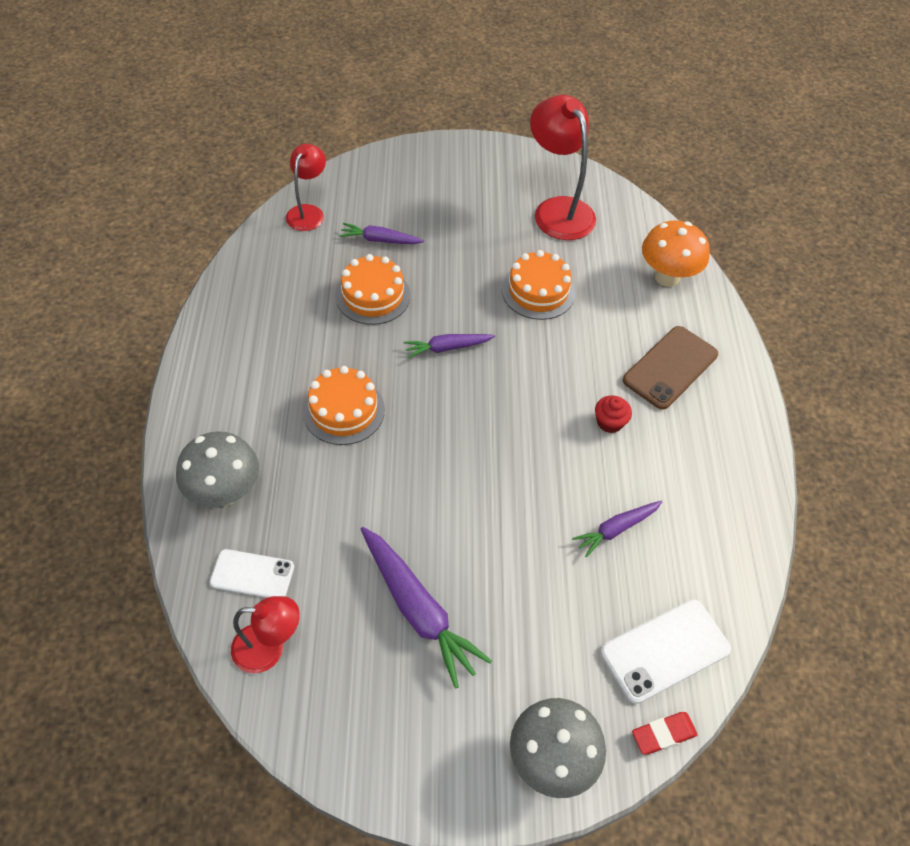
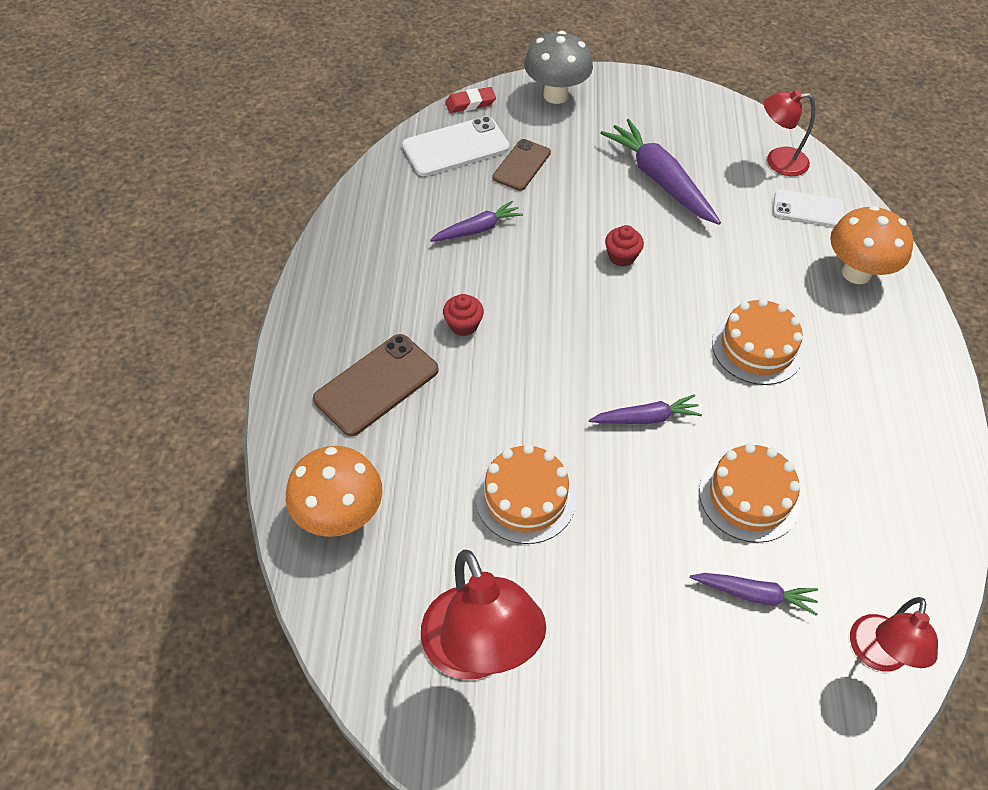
camera: 175 degrees left, 0 degrees up
(225, 492) = (856, 273): grey mushroom -> orange mushroom
(464, 502) = (621, 256): none -> red cupcake
(581, 624) = (521, 165): none -> brown phone

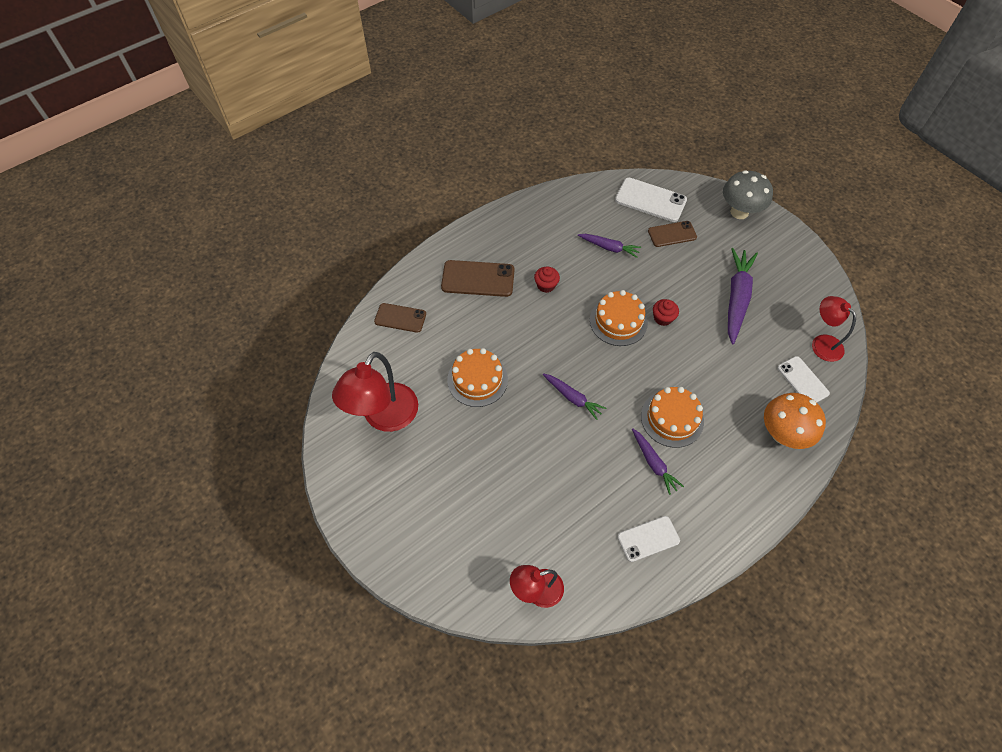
camera: 50 degrees right, 5 degrees up
(340, 516) = (400, 318): orange mushroom -> brown phone
(470, 103) = (687, 183): red eraser -> none
(749, 496) = (573, 474): orange cake -> orange cake (618, 321)
(754, 594) = (518, 512): purple carrot -> purple carrot (653, 463)
(890, 485) = (648, 539): none -> white phone

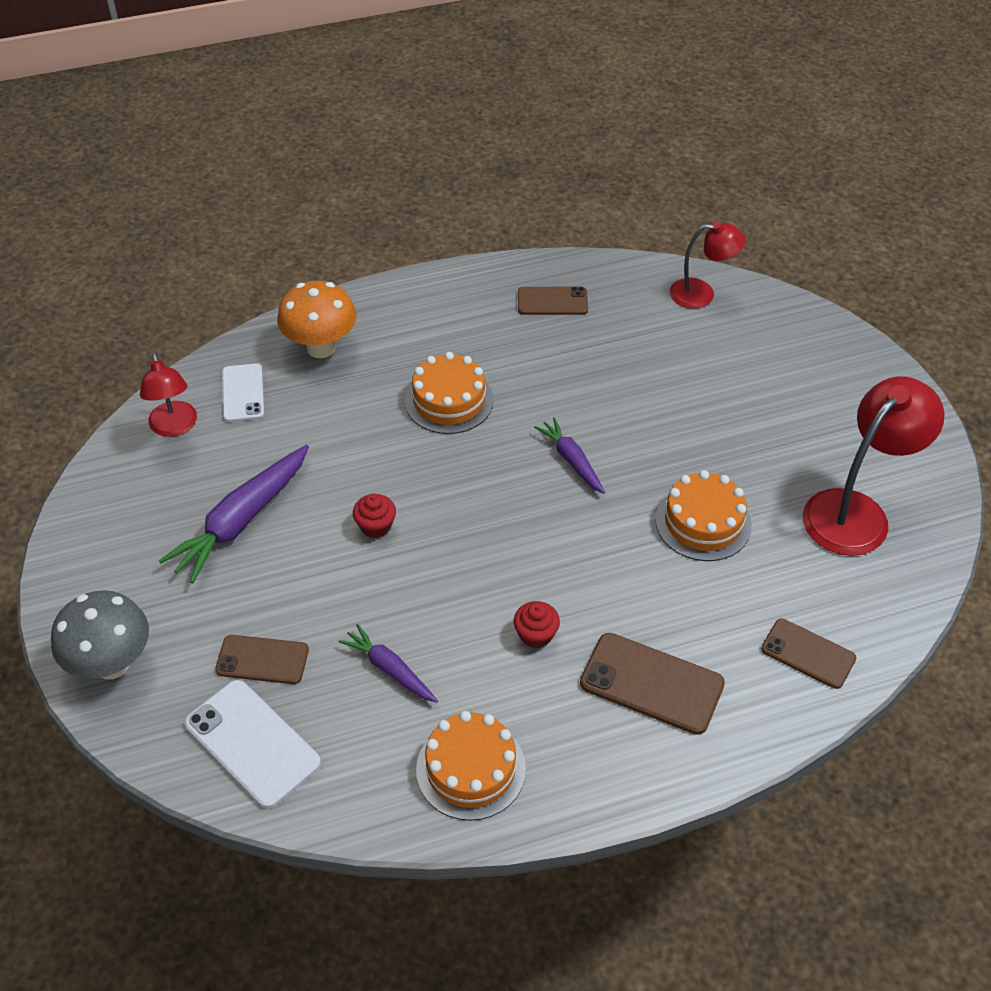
camera: 160 degrees left, 10 degrees down
(618, 321) = (447, 542): orange cake -> orange cake (471, 769)
(648, 539) = (552, 301): white phone -> brown phone
(653, 463) = (503, 363): purple carrot -> none

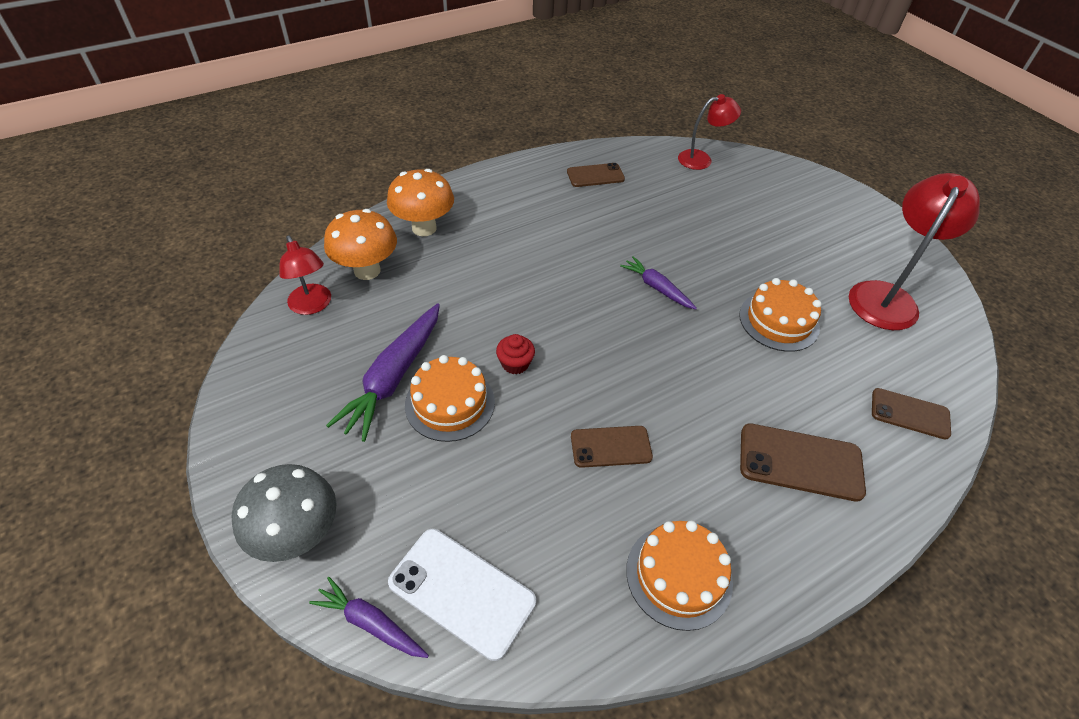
camera: 15 degrees left, 0 degrees up
(243, 393) = (367, 270): white phone -> orange mushroom
(262, 660) = (448, 504): brown phone -> brown phone (611, 447)
(390, 669) = (570, 491): purple carrot -> purple carrot (371, 623)
(449, 400) = (542, 255): orange cake -> orange cake (450, 403)
(536, 635) = (686, 436): red cupcake -> none

